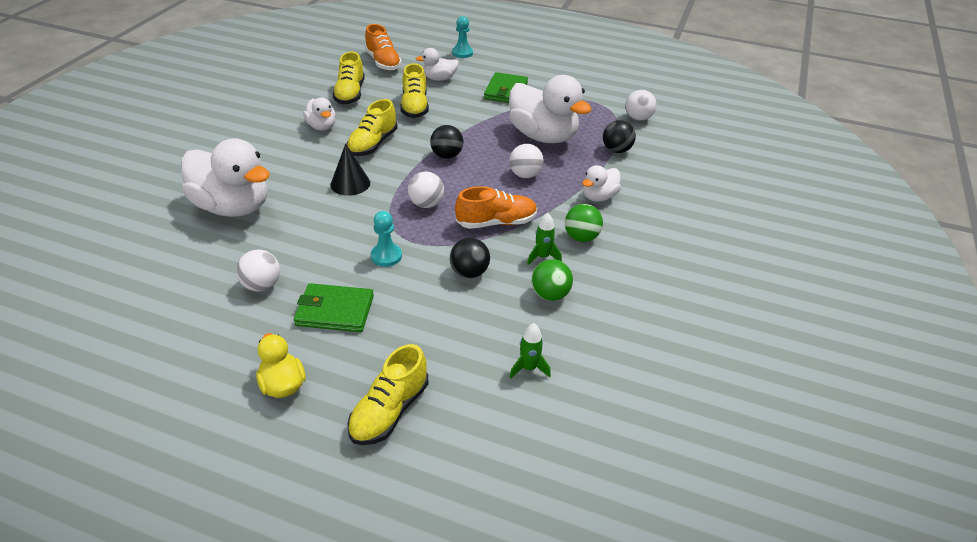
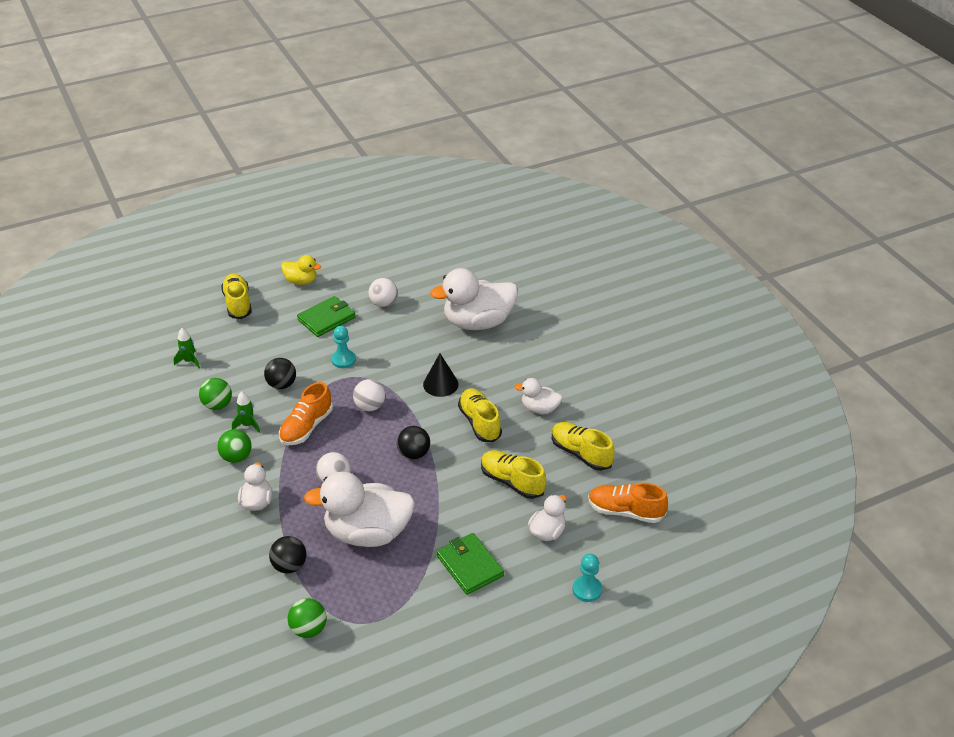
camera: 135 degrees right, 0 degrees up
(638, 118) = (309, 629): white ball -> green ball

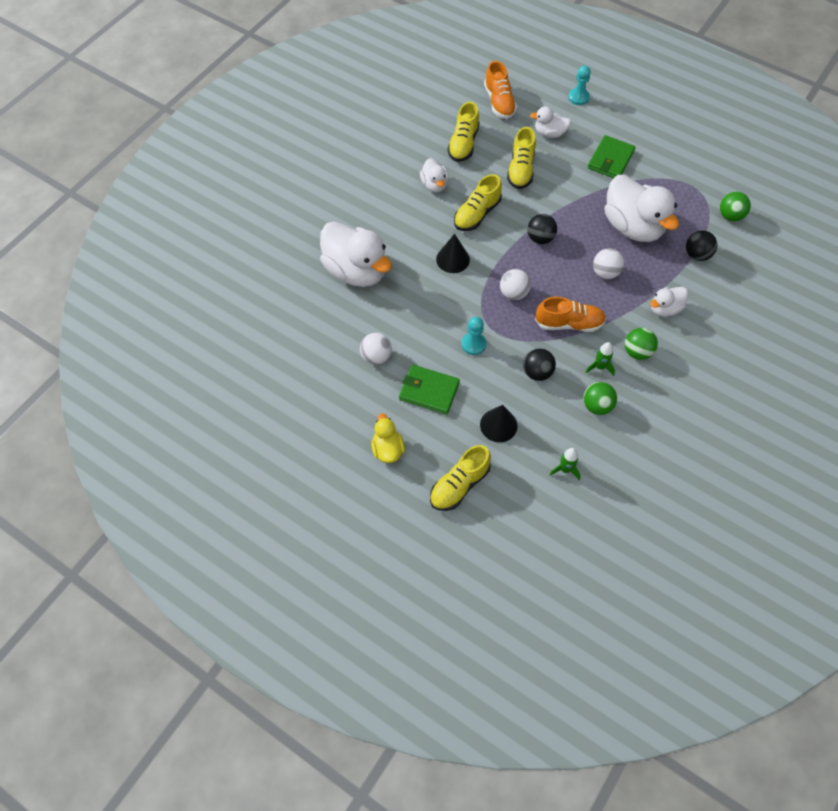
camera: 120 degrees left, 20 degrees up
(261, 342) = (498, 425): none -> black cone

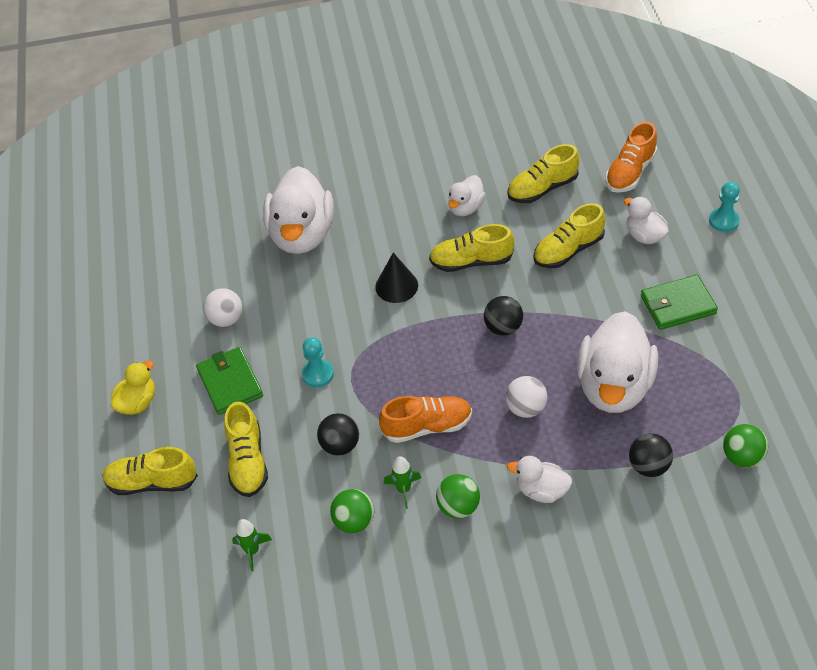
camera: 50 degrees right, 10 degrees down
(498, 425) = (247, 461): black cone -> yellow shoe
(513, 293) = (411, 358): white ball -> none
(569, 323) = (427, 426): orange shoe -> orange shoe turned 60 degrees counterclockwise

